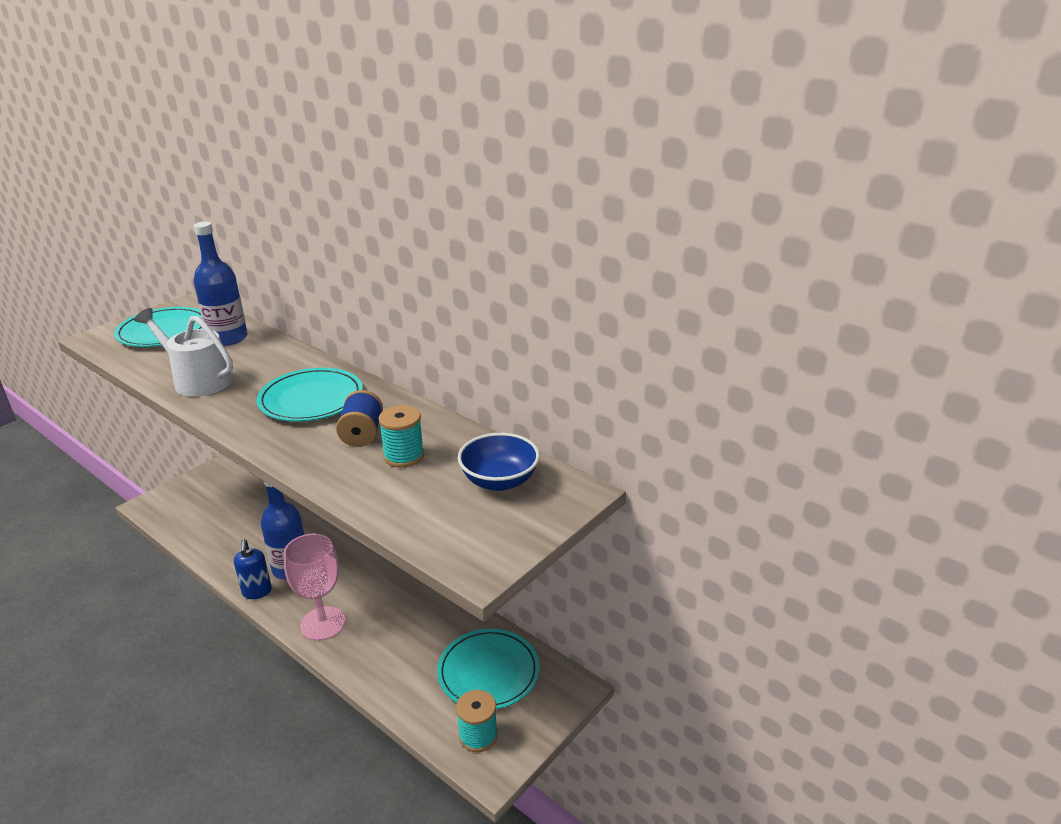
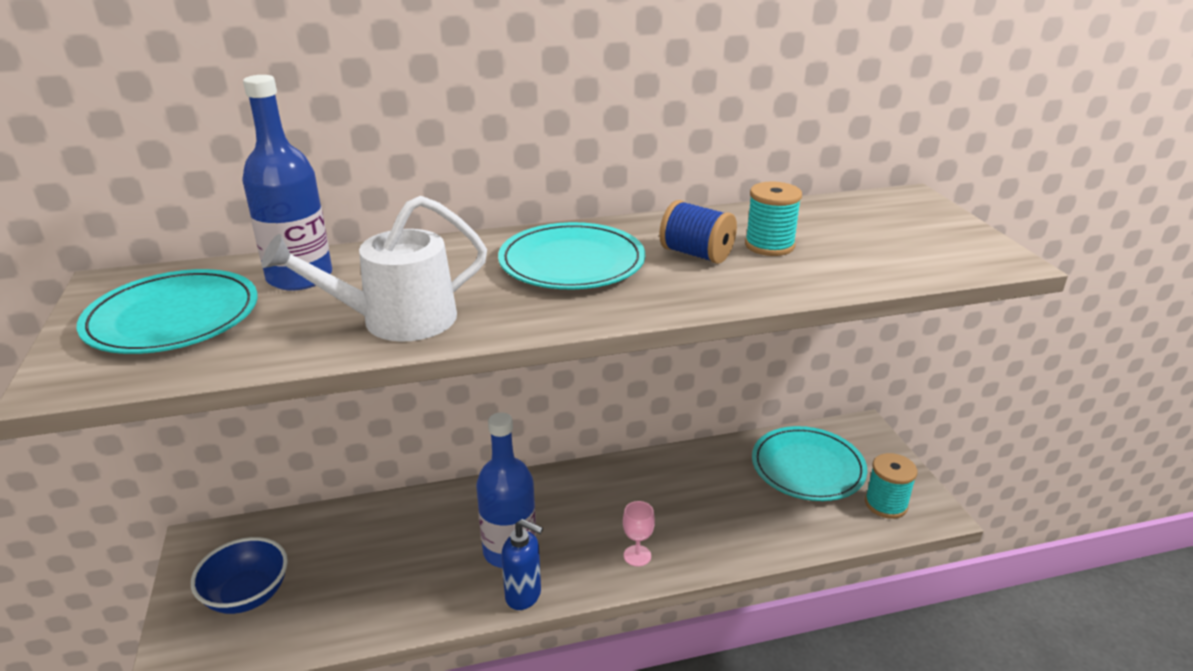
camera: 55 degrees left, 0 degrees up
(323, 623) = (637, 556): pink goblet -> pink goblet, size x0.47
(499, 481) = (863, 219): blue bowl -> blue bowl (247, 594)

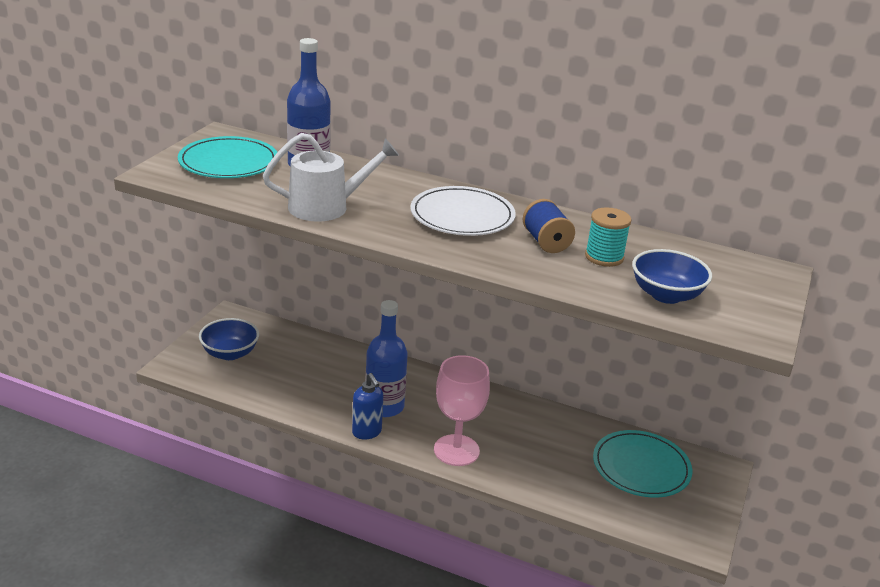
camera: 35 degrees right, 0 degrees up
(397, 320) = (326, 207): white watering can -> white watering can turned 150 degrees clockwise
(572, 262) = (462, 216): turquoise plate -> white plate
(637, 556) = (456, 450): pink goblet -> pink goblet, size x2.15
(879, 258) = (666, 295): none -> blue bowl
(886, 504) = (670, 518): turquoise spool -> none

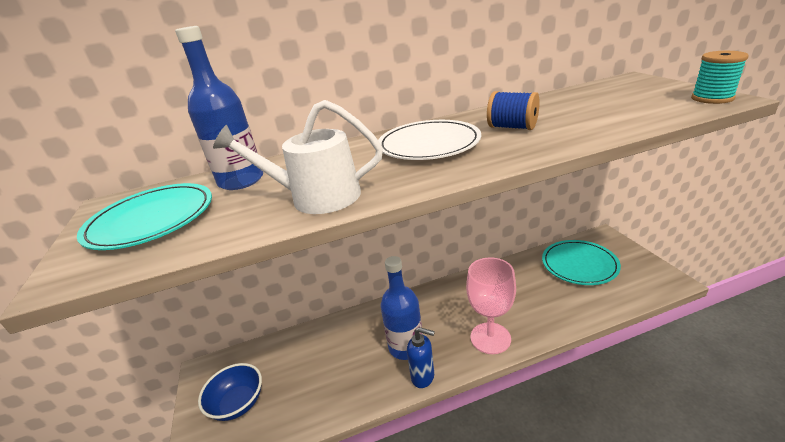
camera: 35 degrees left, 0 degrees up
(326, 207) = (317, 197): white watering can -> white watering can turned 120 degrees counterclockwise
(604, 257) = (559, 115): turquoise spool -> turquoise spool (712, 98)
(666, 295) = (640, 111): blue bowl -> none

